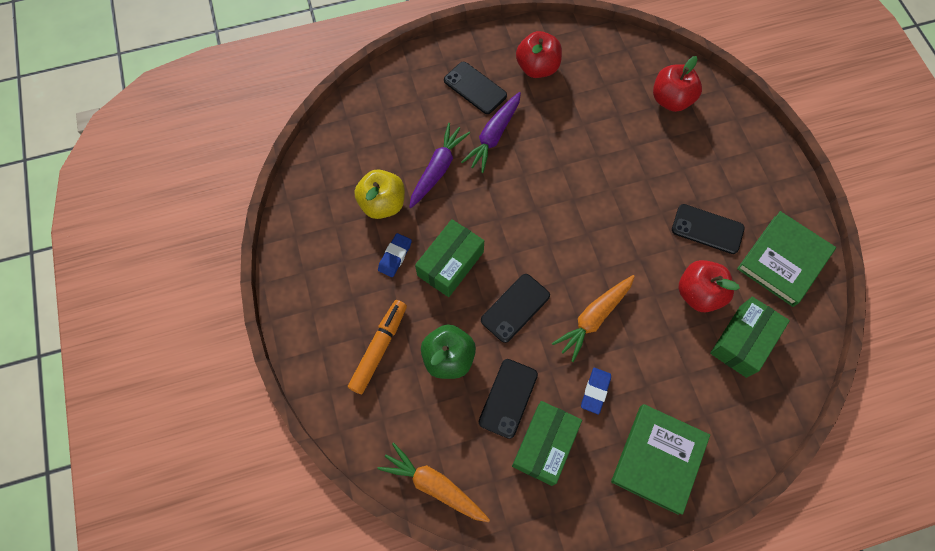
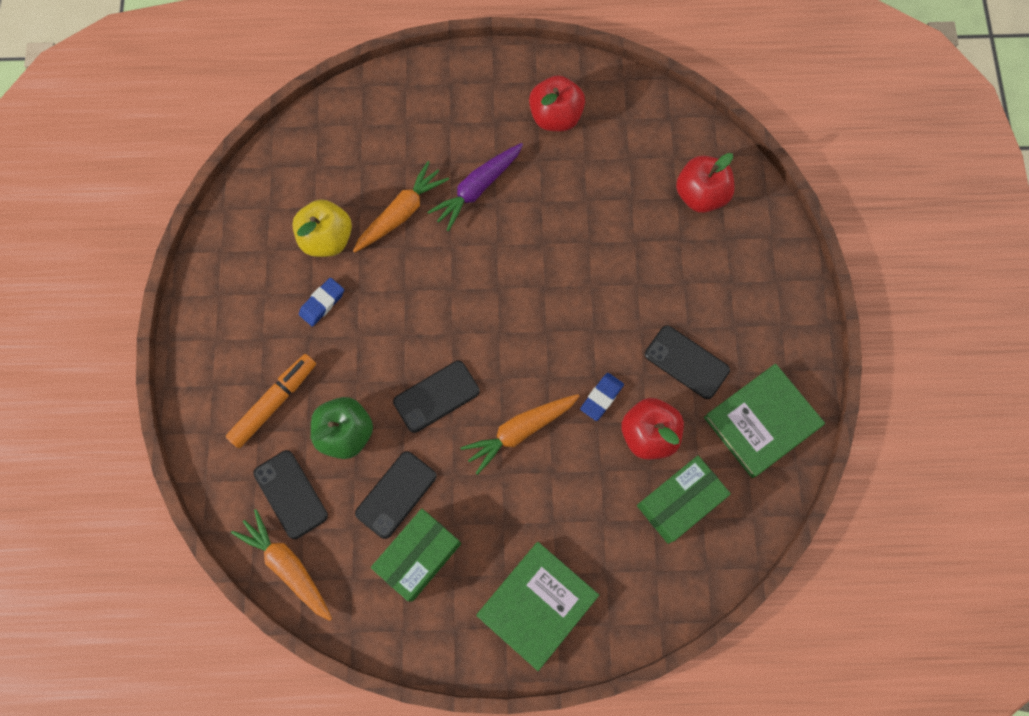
camera: 15 degrees right, 5 degrees up
(438, 169) = (401, 213): purple carrot -> orange carrot
(450, 263) = (381, 327): green box -> none
(475, 88) = (474, 125): black phone -> black phone (290, 494)
(595, 391) = (493, 513): blue eraser -> blue eraser (601, 397)

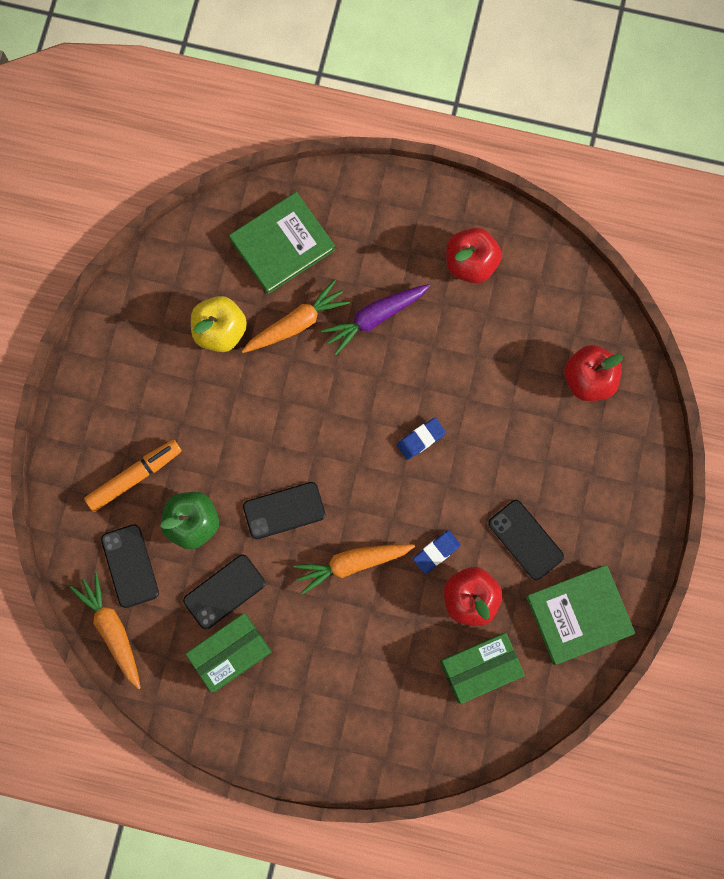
camera: 15 degrees right, 5 degrees up
(322, 303) = (201, 393): blue eraser -> blue eraser (421, 439)
(537, 605) = (325, 725): green book -> green book (282, 245)

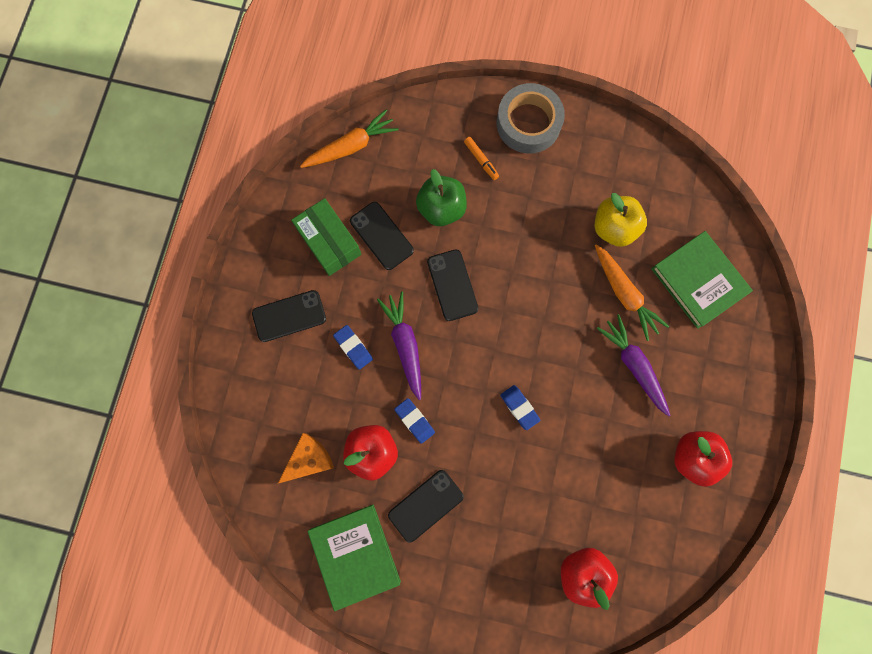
camera: 90 degrees right, 0 degrees up
(90, 421) = (528, 123): none -> grey tape
(130, 566) = (404, 158): black phone -> black phone (289, 316)
(135, 476) = (481, 160): orange marker -> orange marker, size x0.55
(352, 563) = (405, 345): orange carrot -> purple carrot
(355, 621) = (353, 347): none -> blue eraser
(480, 668) = (309, 460): green box -> orange cheese

